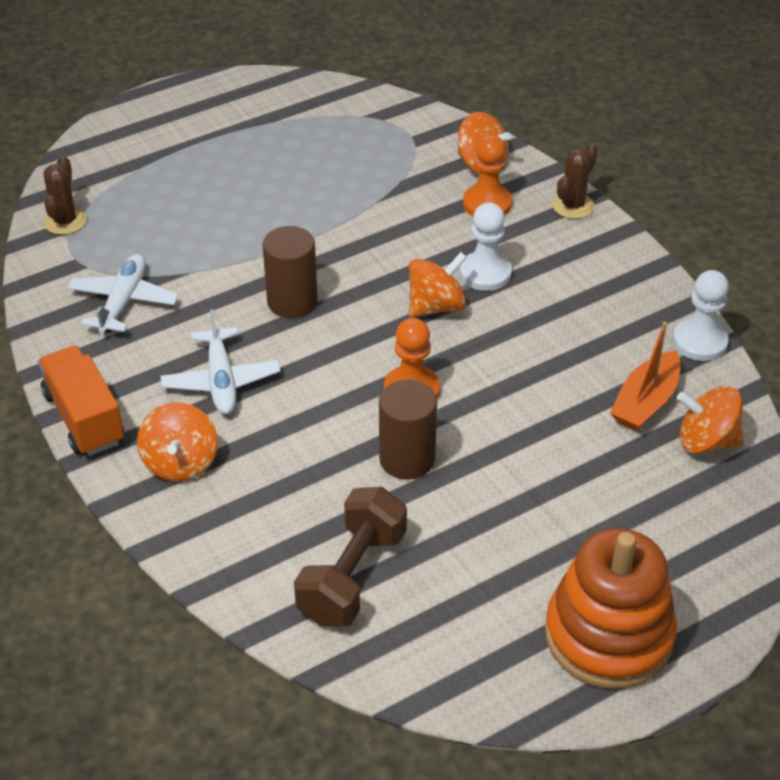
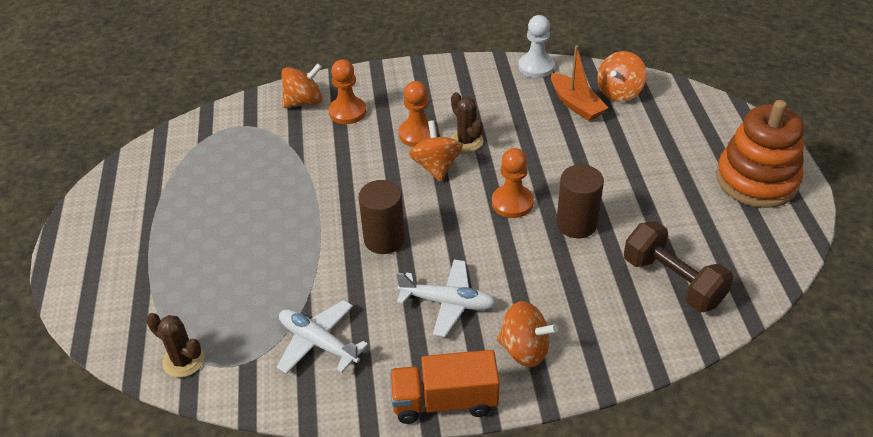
camera: 65 degrees left, 0 degrees up
(485, 273) = (418, 134): white pawn -> orange pawn
(573, 206) = (378, 75): brown cactus -> brown cactus (466, 141)

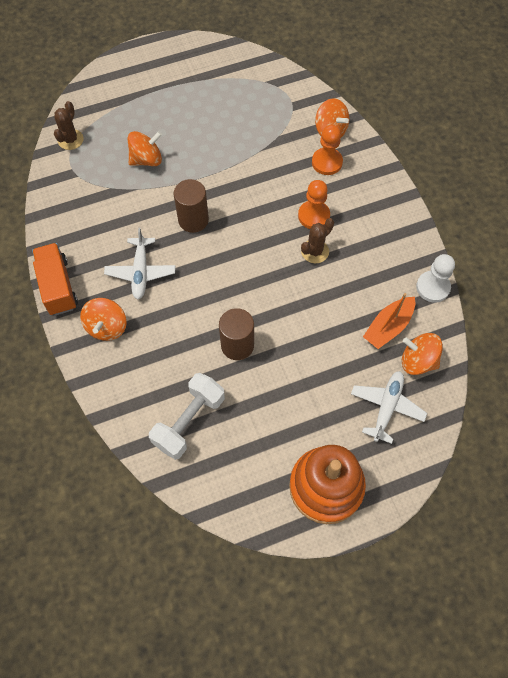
camera: 75 degrees right, 20 degrees up
(318, 343) = (94, 205): white plane -> white plane (386, 407)
(436, 167) = (278, 236): orange spinning top -> orange spinning top (146, 159)
(512, 203) = (250, 296): orange pawn -> none
(672, 281) = (189, 421): brown dumbbell -> white dumbbell

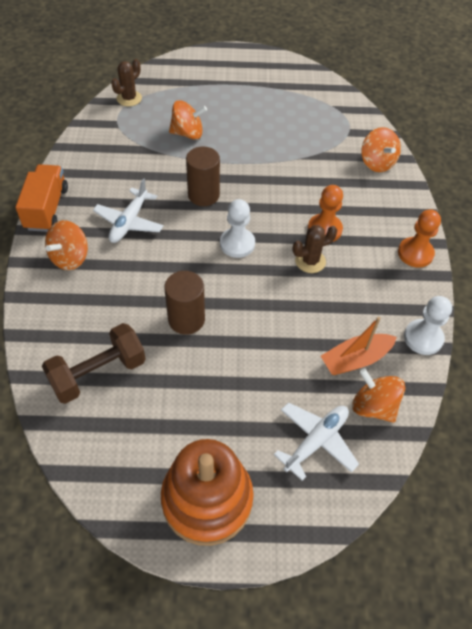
camera: 20 degrees right, 10 degrees down
(189, 421) = (98, 373): white dumbbell -> brown dumbbell
(246, 258) = (237, 244): none -> white pawn
(327, 162) = (360, 188): orange pawn -> orange pawn (415, 253)

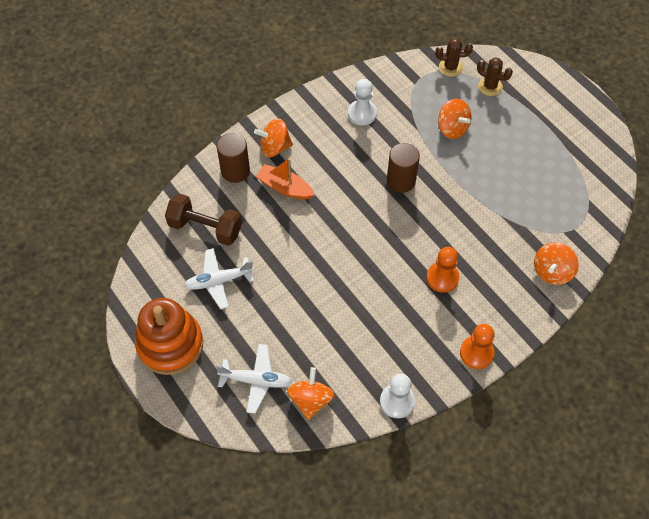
camera: 55 degrees right, 5 degrees up
(47, 209) = (301, 104): orange truck -> none
(129, 222) = (334, 156): white plane -> white plane (219, 281)
(186, 319) = (284, 246): brown cylinder -> brown cylinder (235, 171)
(237, 244) = (375, 232): white pawn -> white pawn (362, 113)
(310, 261) = (402, 287): brown cactus -> brown cactus (490, 86)
(355, 359) = (340, 367): orange boat -> orange boat (284, 187)

